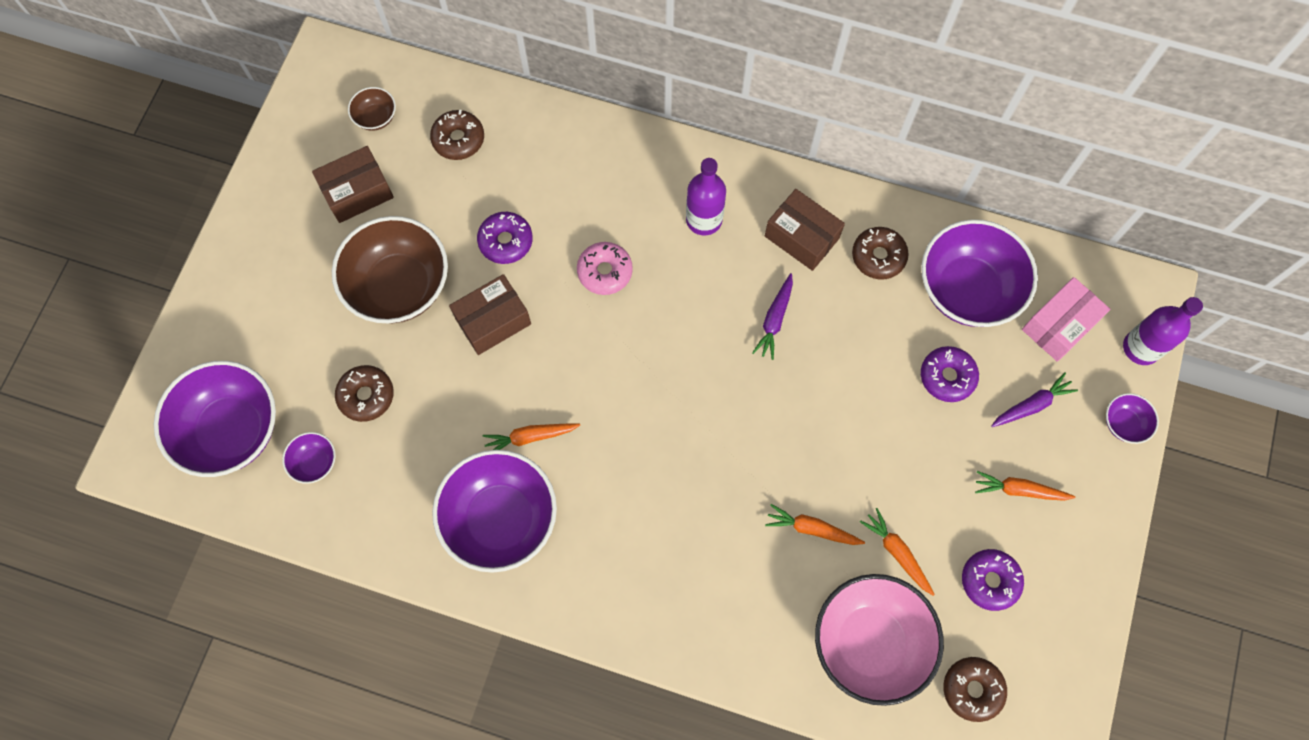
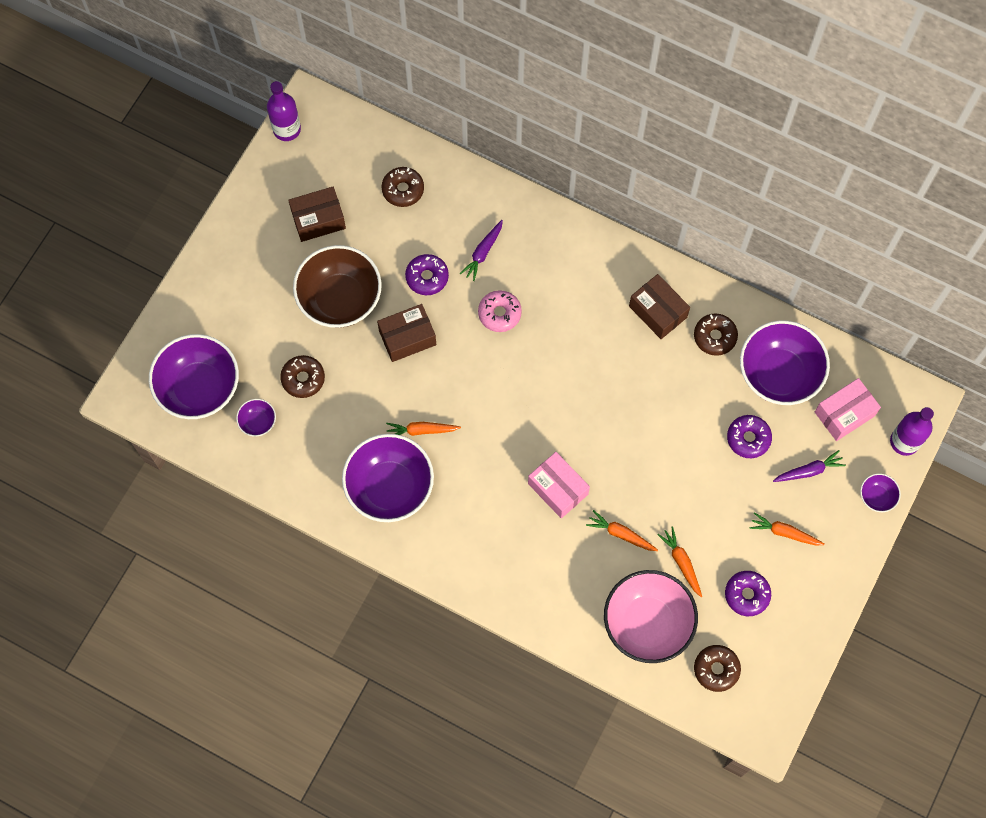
camera: 10 degrees right, 0 degrees up
(376, 117) = (341, 161): brown bowl -> none
(704, 219) = (584, 285): purple bottle -> purple bottle (287, 129)
(719, 483) = (558, 489): none -> pink box
(774, 320) = (624, 372): purple carrot -> purple carrot (483, 252)

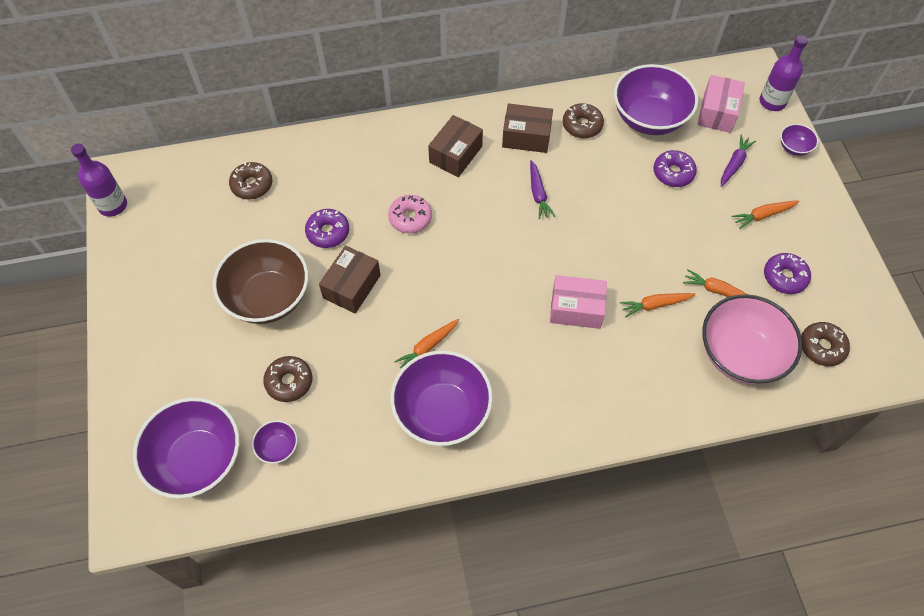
camera: 40 degrees left, 10 degrees down
(318, 220) = (197, 252): brown box -> brown box (455, 154)
(483, 252) = (357, 185): purple carrot -> purple carrot (538, 194)

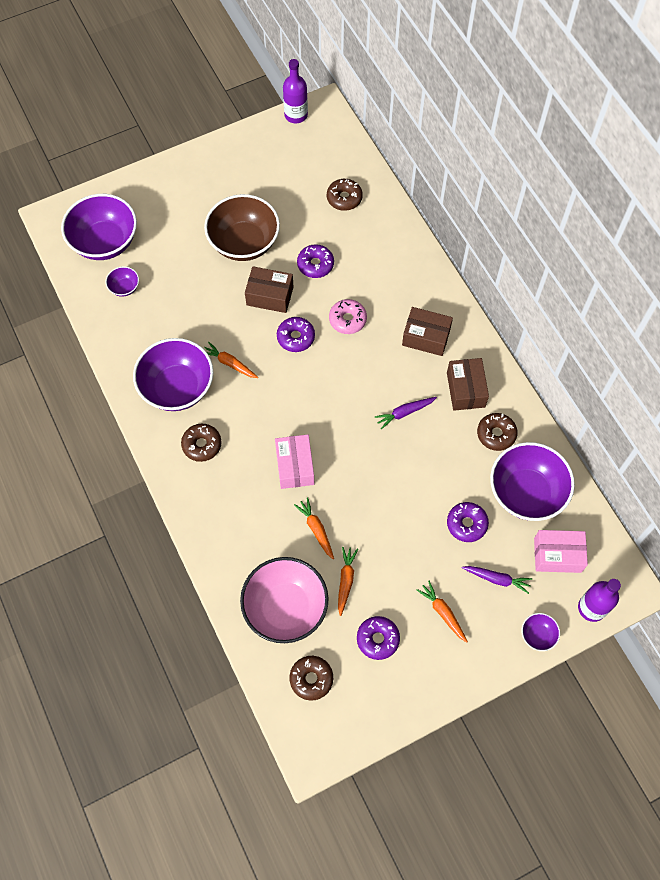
camera: 75 degrees right, 5 degrees up
(289, 382) = (177, 278): brown donut -> brown donut (202, 445)
(415, 272) = (296, 337): none -> purple donut

